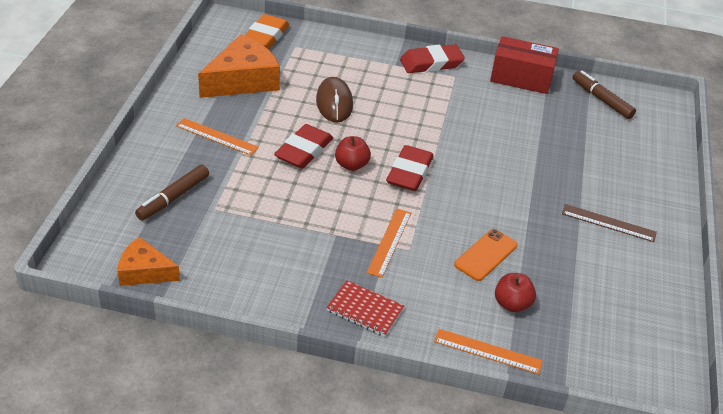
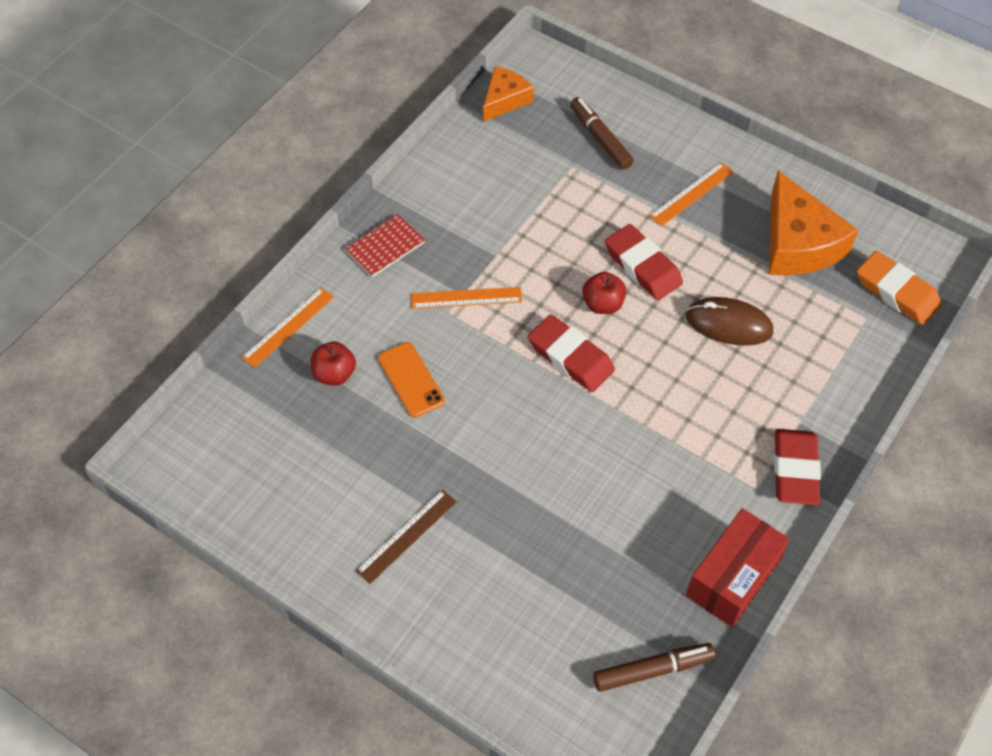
camera: 115 degrees right, 15 degrees up
(389, 242) = (466, 298): orange ruler -> orange ruler turned 45 degrees counterclockwise

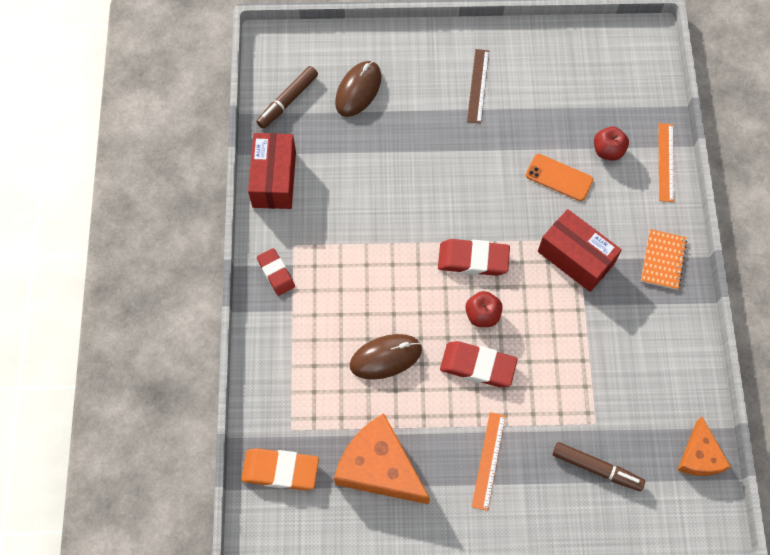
camera: 145 degrees right, 10 degrees up
(385, 247) = (663, 260): red notebook -> orange notebook
(466, 298) = (575, 258): orange ruler -> red box
(554, 625) = (358, 90): none -> brown mouse
(795, 470) = (276, 273): red eraser -> red eraser, size x0.65

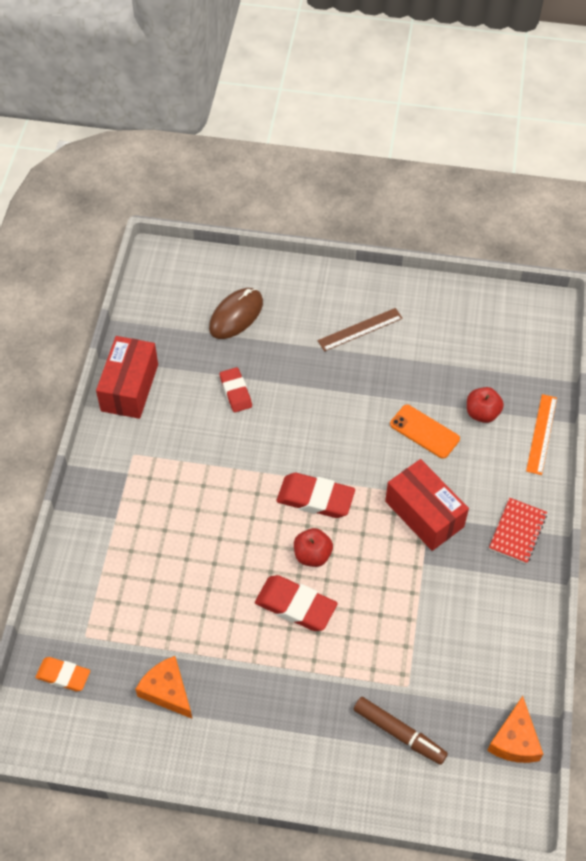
camera: 10 degrees right, 10 degrees down
(276, 273) = (108, 479): red eraser -> red eraser (235, 392)
(280, 470) = (63, 675): orange eraser -> orange eraser, size x0.65
(287, 101) = (162, 315): brown marker -> none
(379, 467) = (167, 691): orange cheese -> orange cheese, size x0.59
(385, 357) = (201, 581): brown mouse -> none
(478, 86) = (360, 329): brown ruler -> brown ruler turned 45 degrees clockwise
(488, 460) = (284, 704): orange ruler -> none
(663, 260) = (517, 531): orange notebook -> red notebook

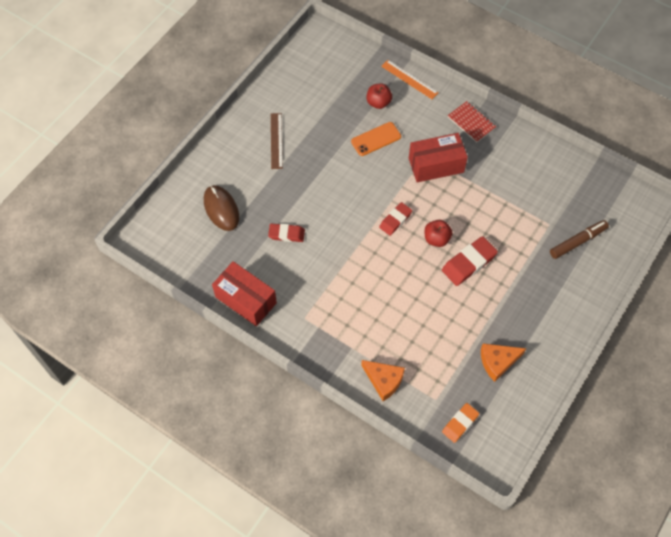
camera: 65 degrees left, 5 degrees up
(315, 498) = (395, 220): red eraser -> red eraser, size x0.65
(515, 740) = (604, 185): orange cheese -> orange cheese (384, 380)

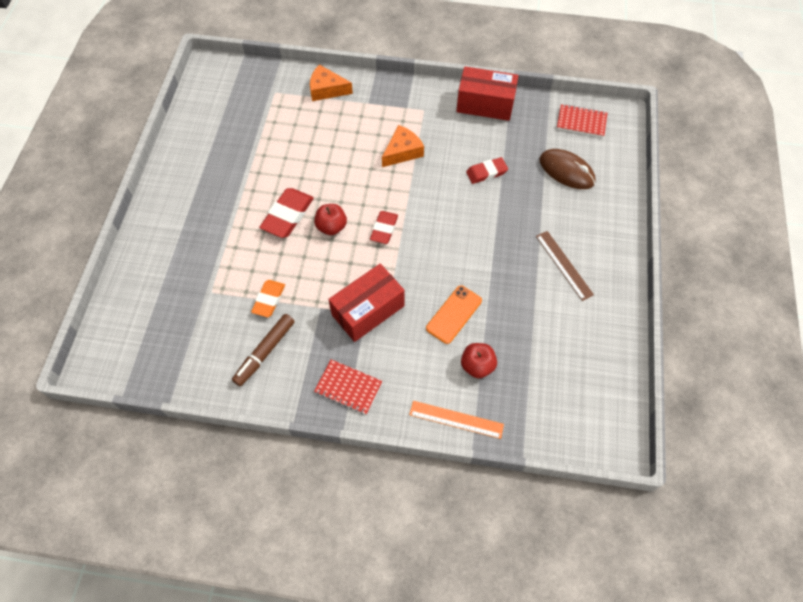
camera: 155 degrees right, 0 degrees up
(175, 247) = (581, 122): none -> red notebook
(460, 423) = (247, 83): orange eraser -> orange eraser (269, 300)
(498, 362) = (228, 139): orange cheese -> orange cheese (402, 152)
(578, 242) = (173, 284): brown marker -> brown marker (265, 352)

